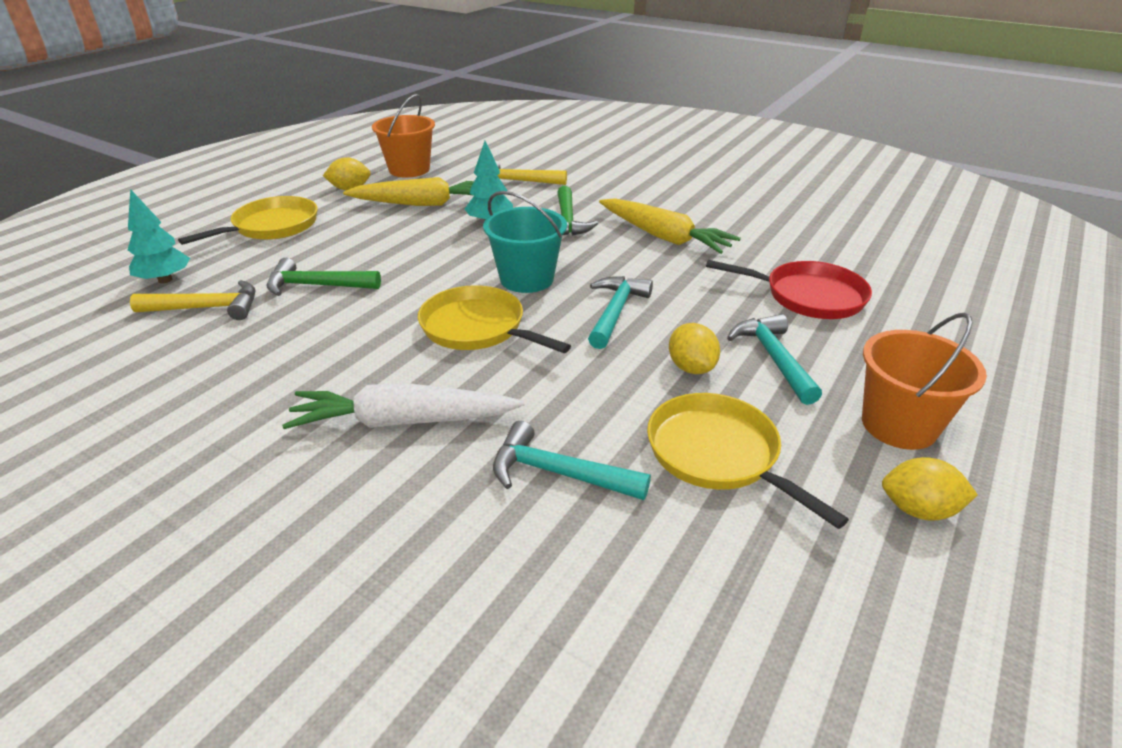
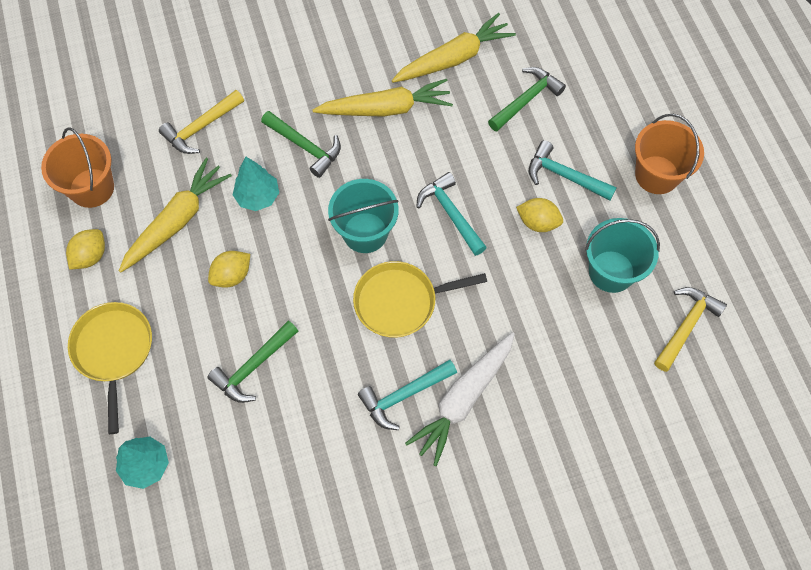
camera: 50 degrees left, 30 degrees up
(207, 308) = (222, 452): yellow hammer -> yellow hammer (686, 326)
(559, 473) = (566, 352): turquoise hammer -> turquoise hammer (404, 395)
(718, 454) = (611, 271): yellow pan -> turquoise bucket
(771, 244) = (454, 58): none -> yellow carrot
(808, 296) = (526, 100): red pan -> green hammer
(918, 510) = (706, 225): yellow lemon -> yellow lemon (232, 275)

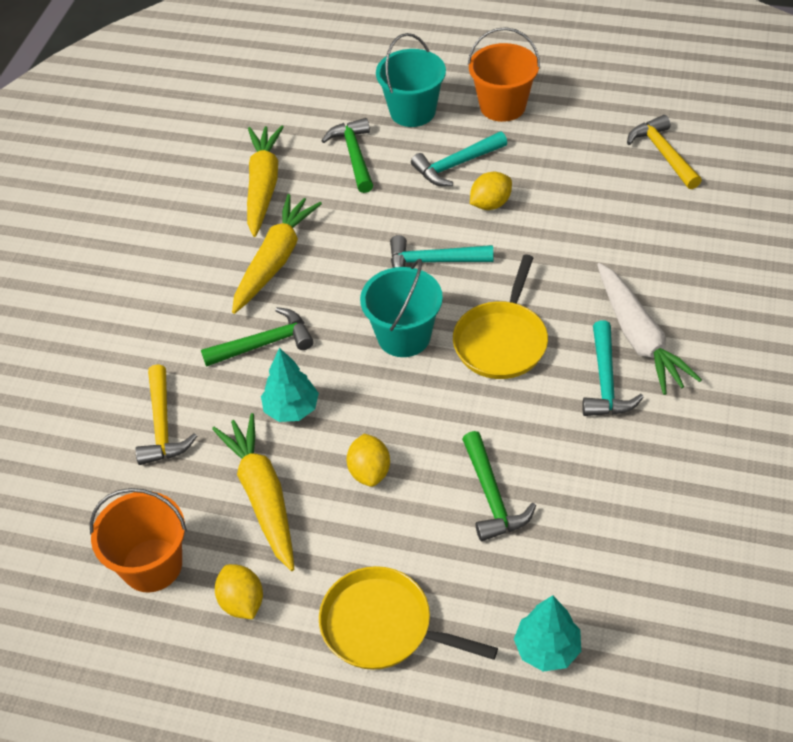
camera: 55 degrees left, 15 degrees down
(611, 271) = (577, 177): turquoise bucket -> turquoise bucket (412, 111)

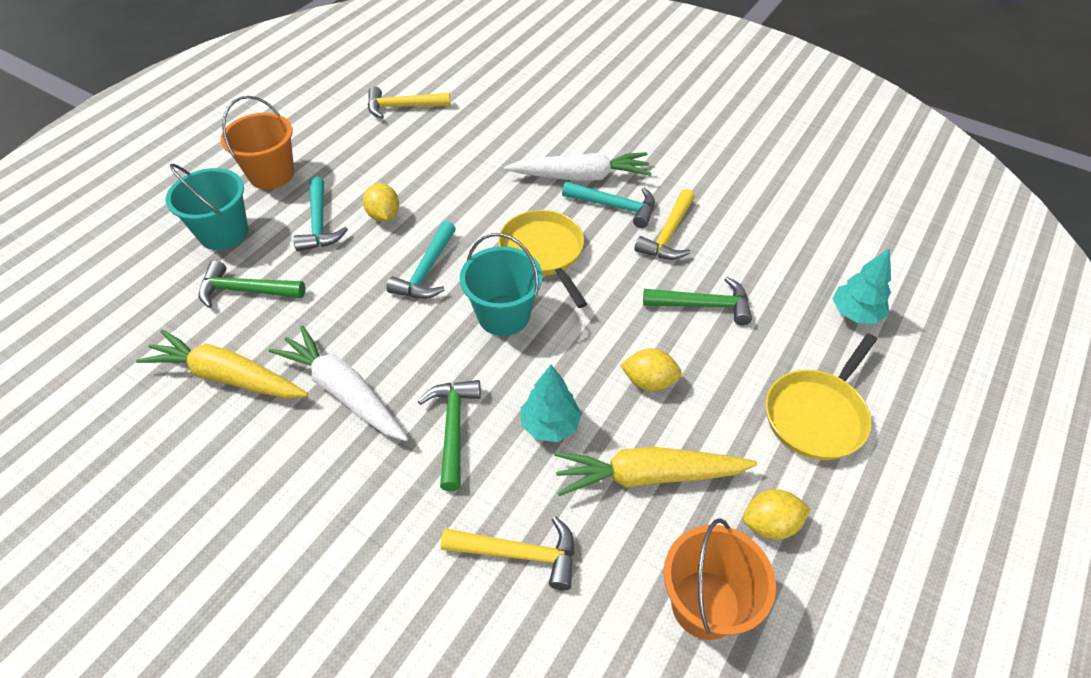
camera: 75 degrees left, 0 degrees up
(275, 260) = (343, 391): yellow carrot -> white carrot
(501, 341) = (543, 253): yellow pan -> yellow pan turned 150 degrees counterclockwise
(586, 441) = (668, 234): none -> yellow hammer

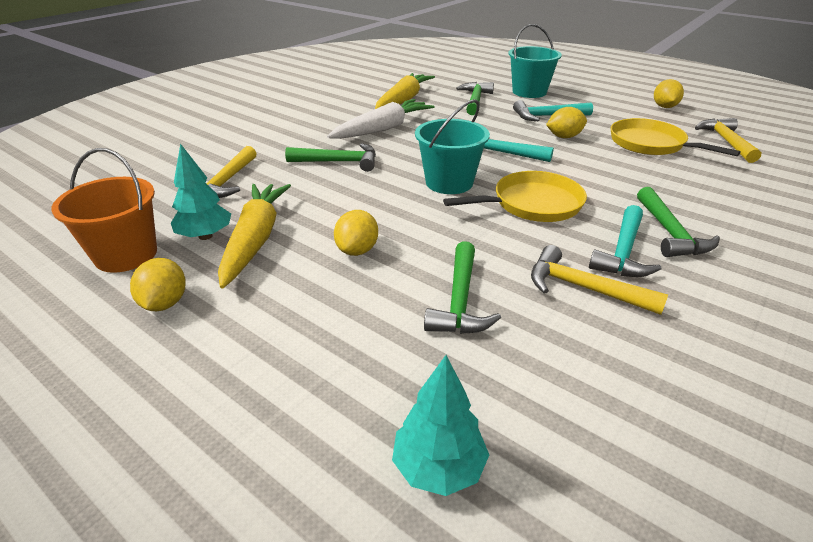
camera: 95 degrees right, 15 degrees down
(271, 174) = (597, 100): orange bucket -> none
(303, 127) = (664, 107): none -> yellow lemon
(550, 425) = (327, 198): turquoise tree -> turquoise tree (205, 236)
(581, 176) = (669, 232): white carrot -> green hammer
(817, 415) = (271, 370): yellow pan -> yellow pan (650, 144)

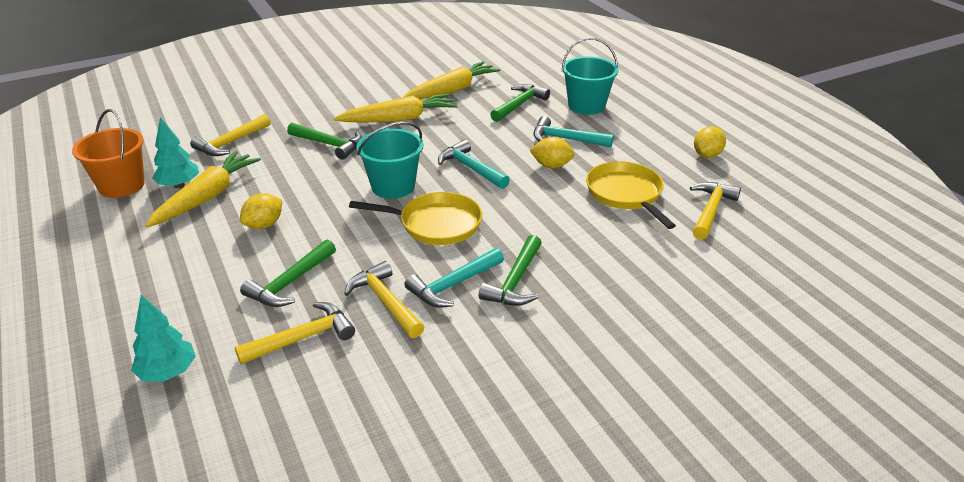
camera: 25 degrees right, 0 degrees up
(165, 303) = (116, 227): yellow lemon -> none
(383, 129) = (399, 119): white carrot -> yellow carrot
(550, 356) = (303, 338): none -> yellow hammer

